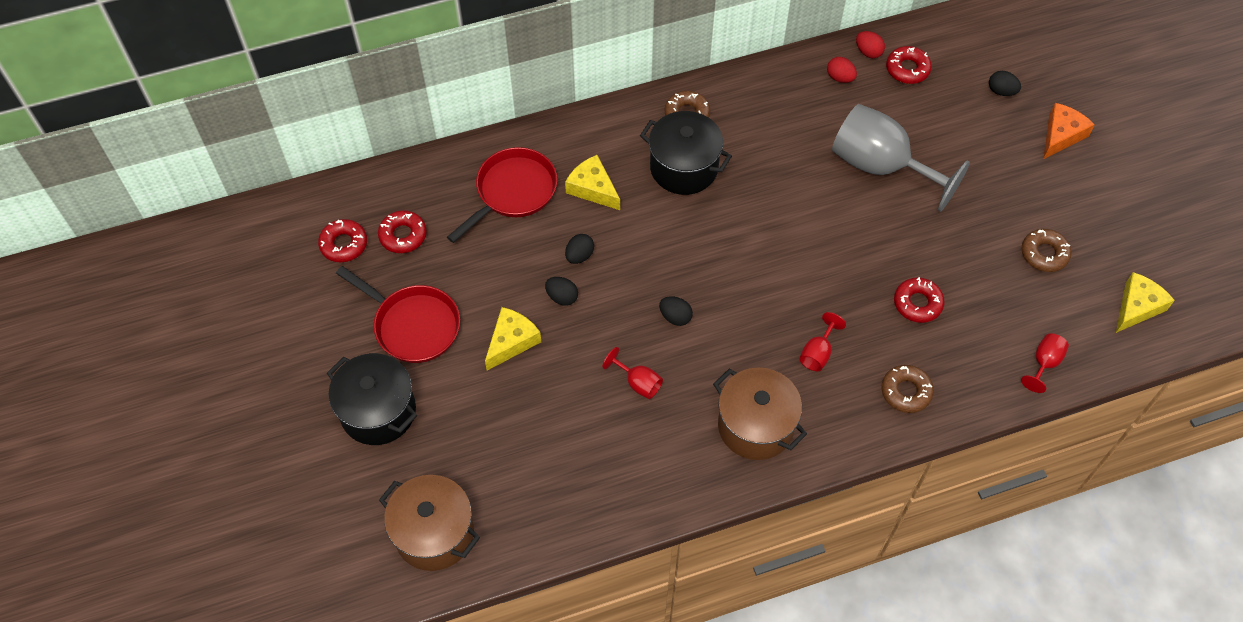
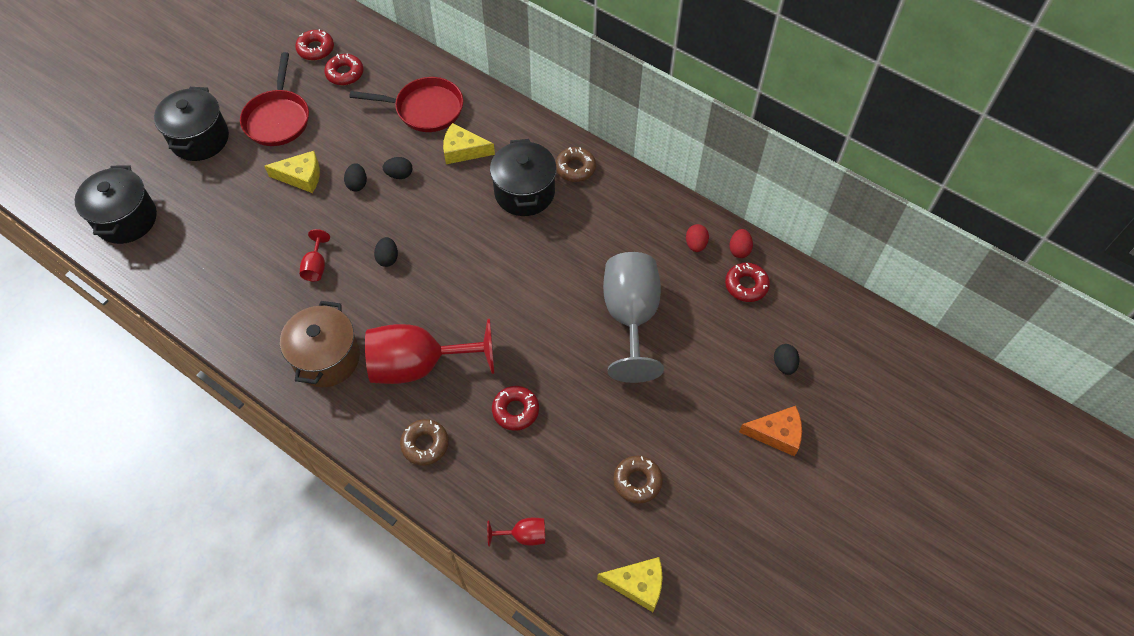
camera: 55 degrees right, 0 degrees up
(434, 533) = (126, 219): brown pot -> black pot
(593, 188) = (463, 150): yellow cheese -> yellow cheese turned 90 degrees counterclockwise
(817, 353) = (419, 365): red goblet -> red goblet, size x2.35

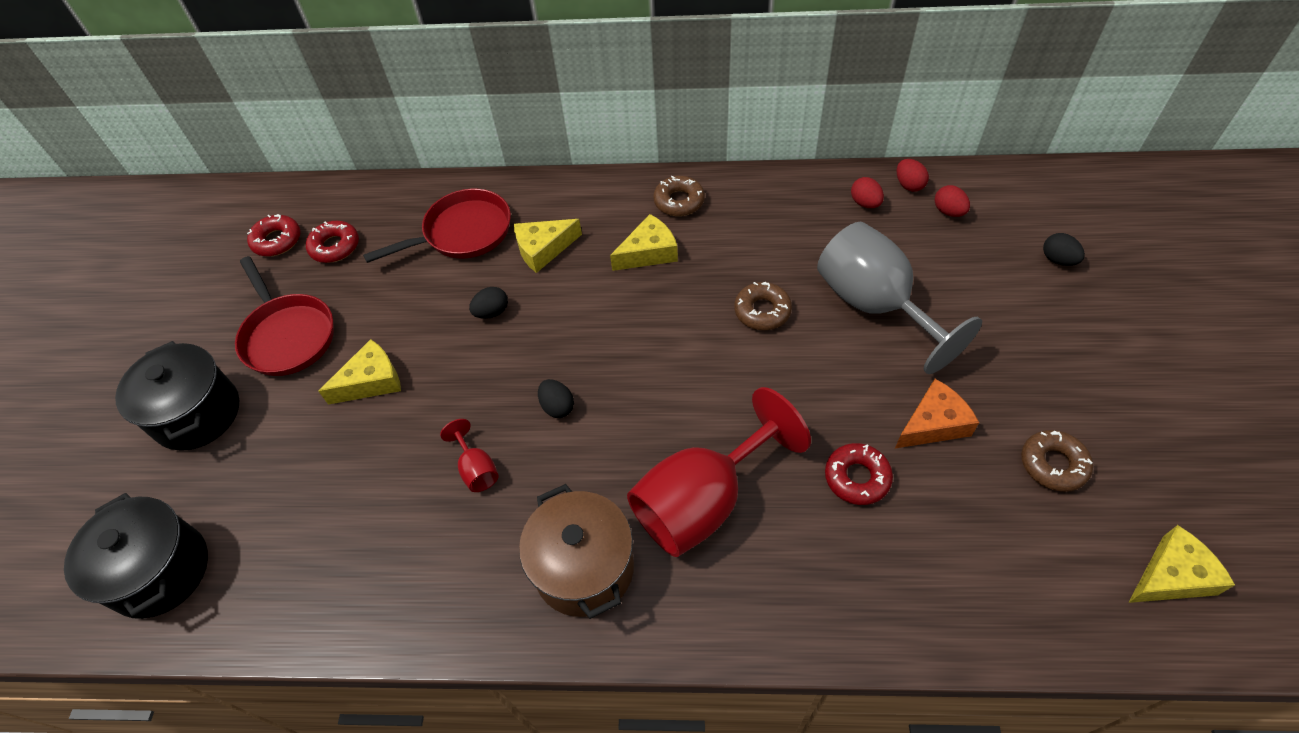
camera: 30 degrees left, 5 degrees down
(357, 184) = (449, 350): black egg -> none
(425, 444) = (795, 588): brown donut -> brown donut (762, 311)
(524, 192) = (649, 252): black pot -> yellow cheese
(524, 535) = (1005, 612): red goblet -> none
(746, 285) = (948, 211): red donut -> red egg
(776, 434) = (1122, 326): orange cheese -> orange cheese (933, 424)

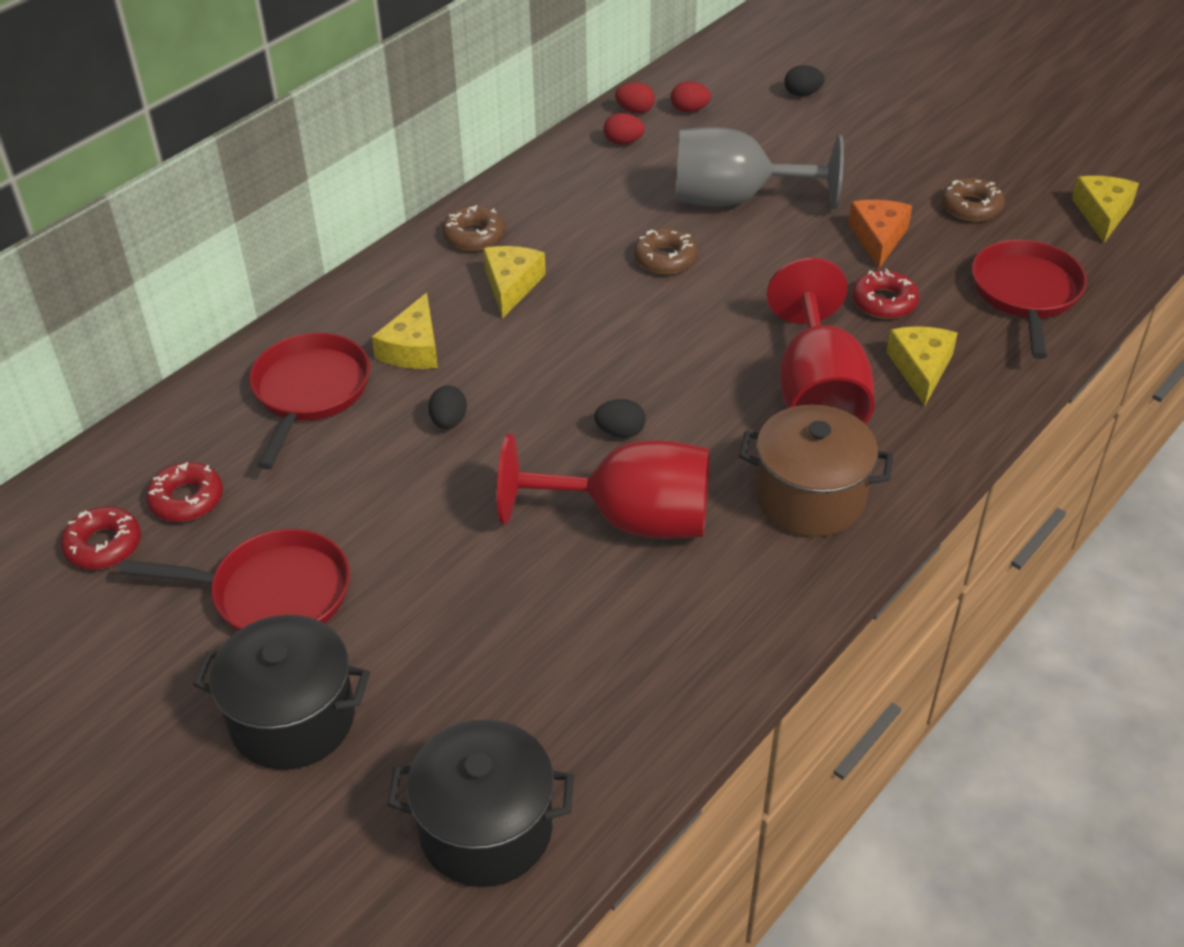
camera: 55 degrees left, 10 degrees down
(371, 381) = (427, 550): yellow cheese -> yellow cheese (920, 368)
(476, 469) = (629, 519): red goblet -> red goblet, size x2.35
(980, 578) = (1026, 294): none -> red pan

